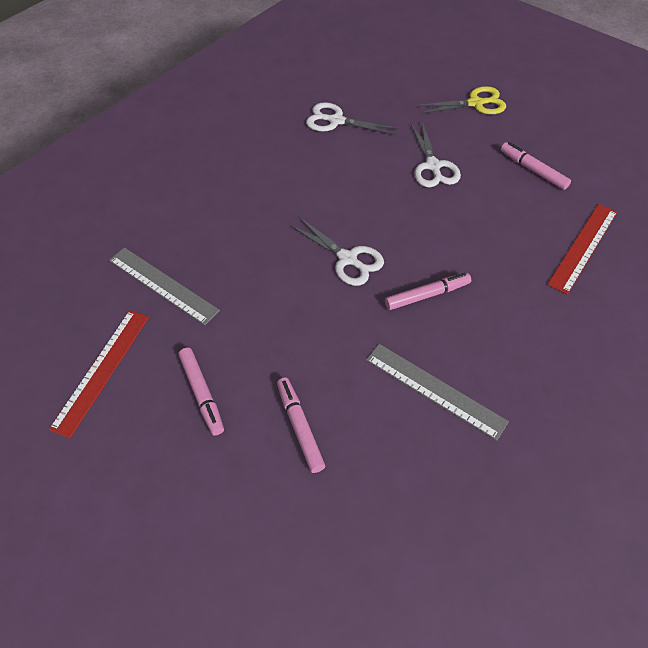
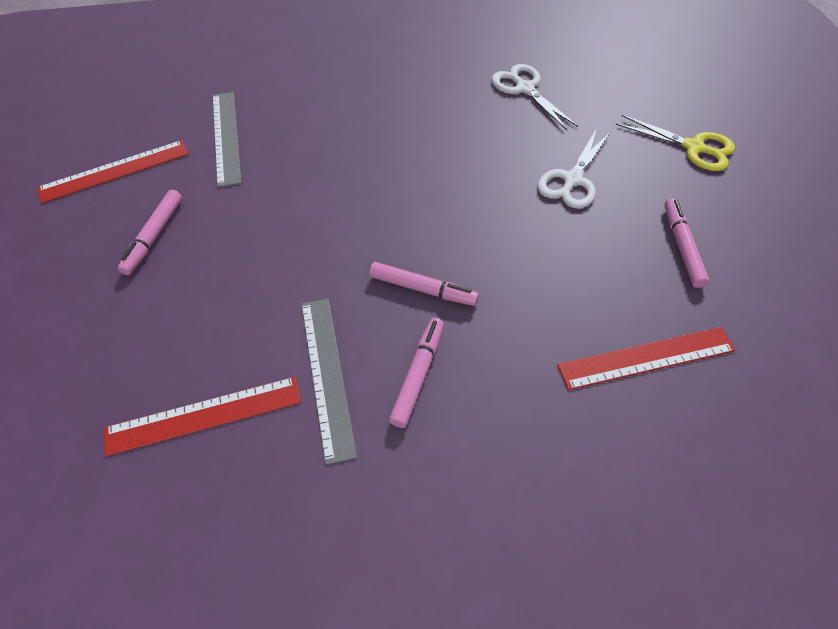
camera: 40 degrees right, 0 degrees up
(300, 427) = (187, 316): pink marker -> pink marker (418, 375)
(347, 259) = (390, 210): white scissors -> none
(392, 476) = (204, 415): none -> red ruler

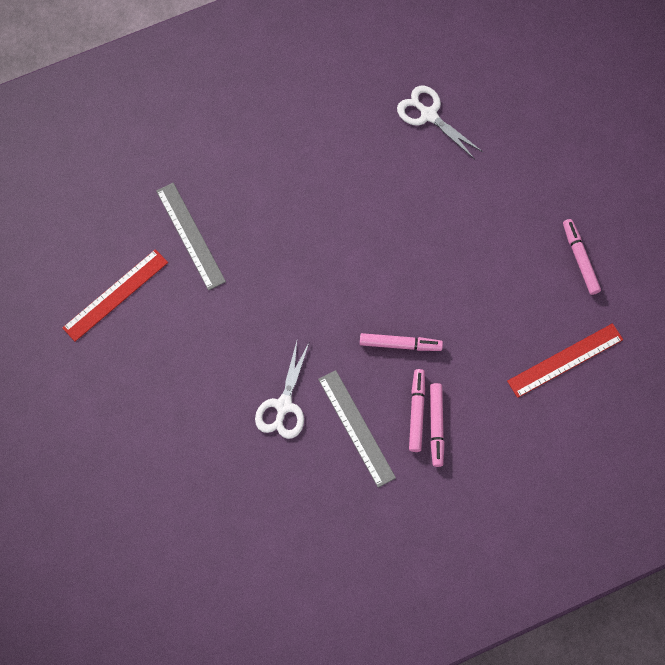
camera: 15 degrees left, 15 degrees up
(154, 236) = (181, 349): pink marker -> pink marker (436, 426)
(204, 415) = (287, 477): red ruler -> none
(572, 180) = (488, 212): white scissors -> white scissors (283, 405)
(693, 147) = (580, 152): yellow scissors -> none

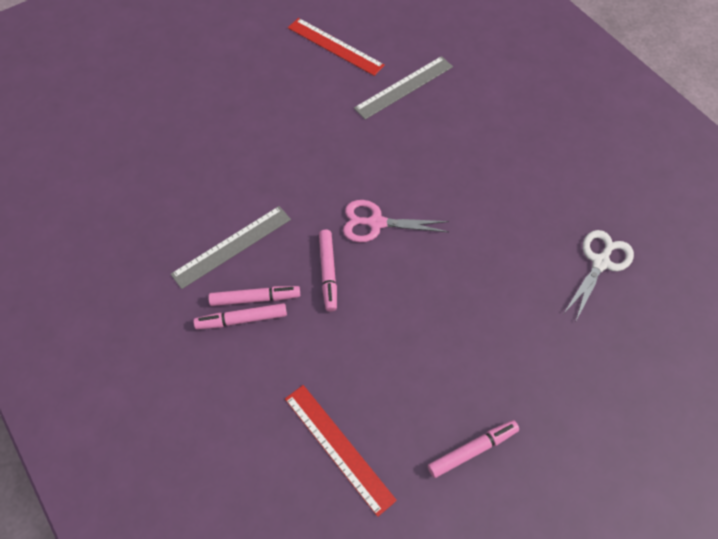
camera: 80 degrees right, 10 degrees down
(283, 405) = (248, 182): white scissors -> none
(353, 293) = (376, 223): none -> pink scissors

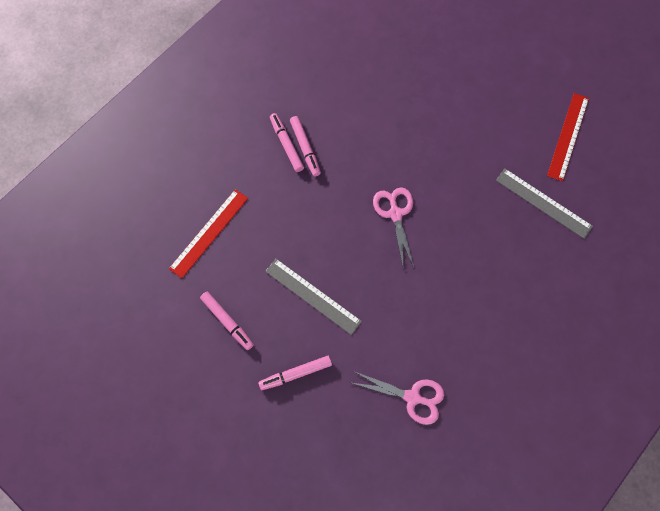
camera: 75 degrees right, 10 degrees up
(232, 246) = (343, 120): grey ruler -> grey ruler (312, 296)
(328, 273) = (340, 191): pink marker -> pink marker (295, 374)
(600, 262) = (412, 397): white scissors -> pink scissors

